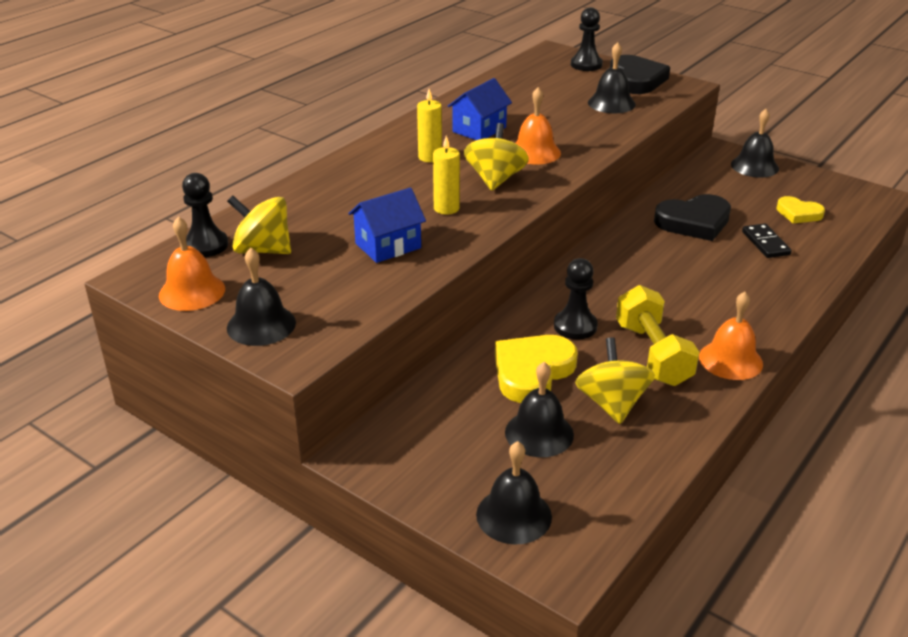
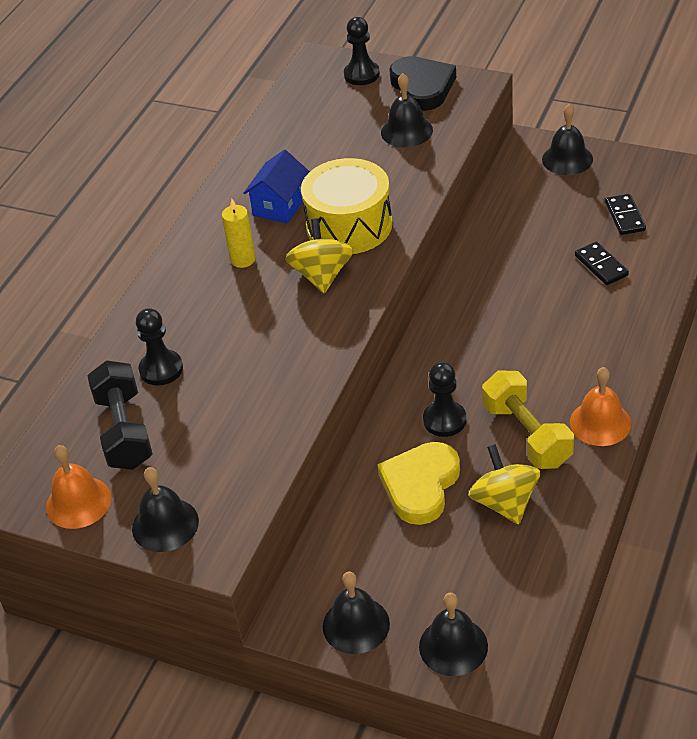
camera: 10 degrees left, 10 degrees up
(206, 245) = (63, 440): black pawn -> black pawn (161, 369)
(263, 250) = (124, 431): yellow spinning top -> black dumbbell
(388, 246) = (247, 393): blue house -> none
(446, 208) = (286, 328): yellow candle -> none
(534, 152) = (349, 225): orange bell -> yellow drum
(539, 433) = (448, 553): black bell -> black bell (356, 625)
(694, 222) = (524, 254): black heart -> none
(798, 213) = (625, 216): yellow heart -> black domino

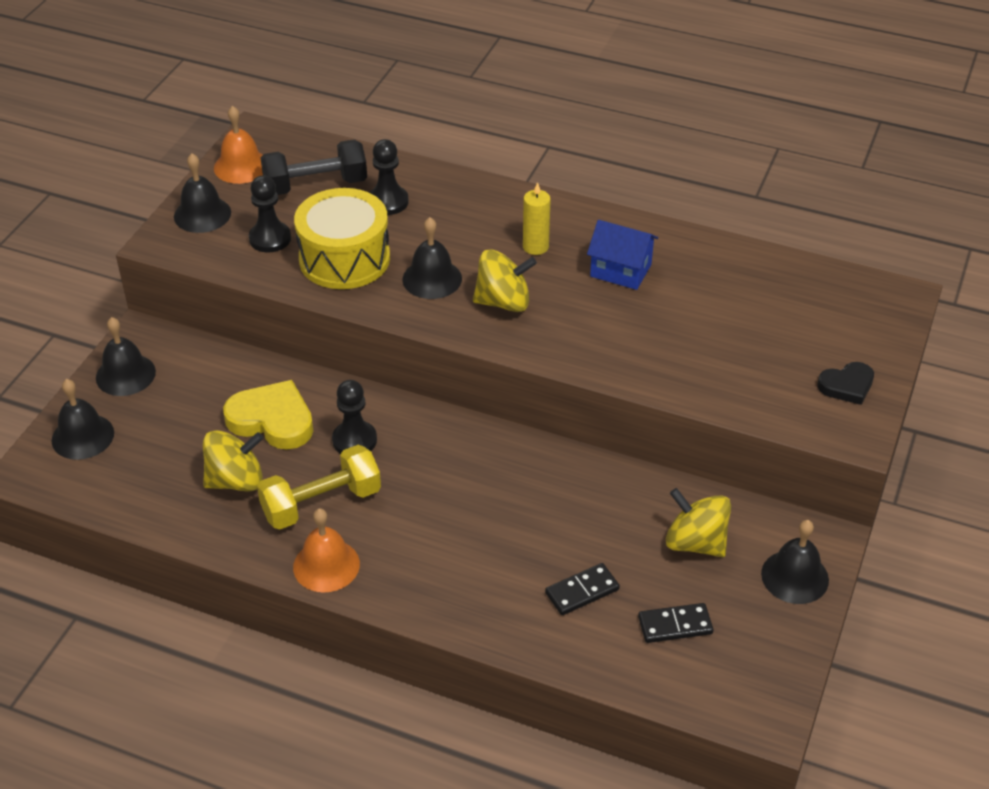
camera: 85 degrees right, 0 degrees up
(349, 225) = (582, 321): yellow drum -> yellow drum (344, 258)
(361, 74) = (871, 333): black pawn -> black pawn (270, 238)
(406, 131) = (754, 370): black bell -> black bell (432, 279)
(422, 87) = (847, 386): black heart -> black heart, size x0.60
(541, 207) = (695, 542): none -> yellow spinning top

